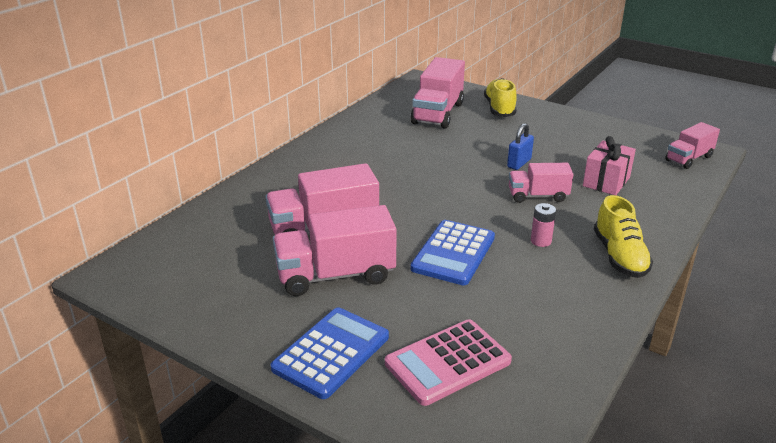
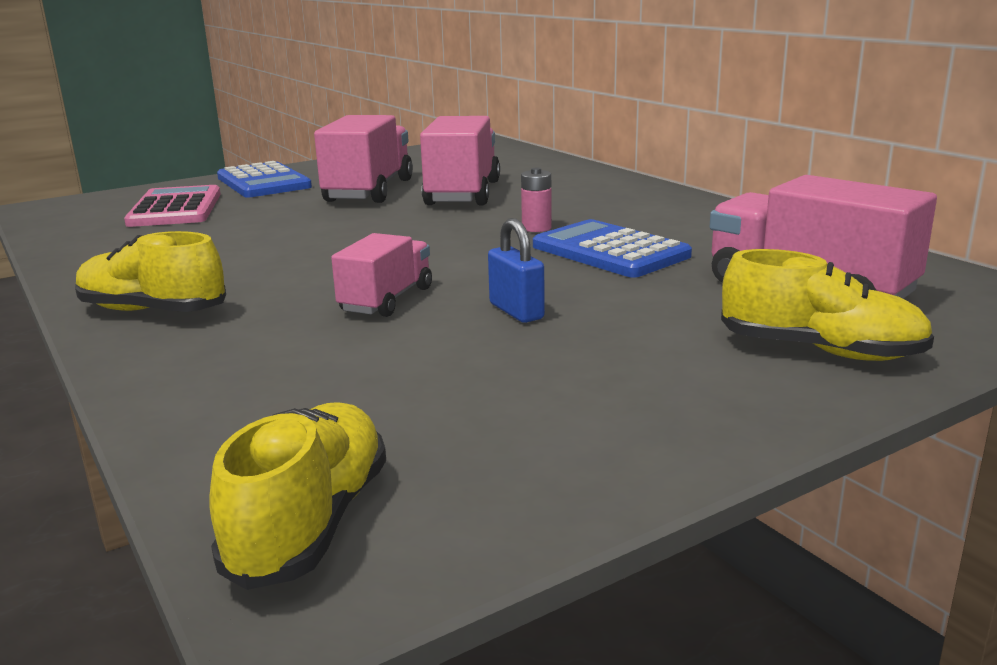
camera: 115 degrees right, 10 degrees down
(453, 253) = (326, 233): blue calculator -> blue calculator (610, 251)
(541, 241) = (272, 276): pink battery -> pink battery (536, 228)
(606, 181) = (353, 367): pink gift -> none
(688, 158) = (310, 523): pink truck -> yellow shoe

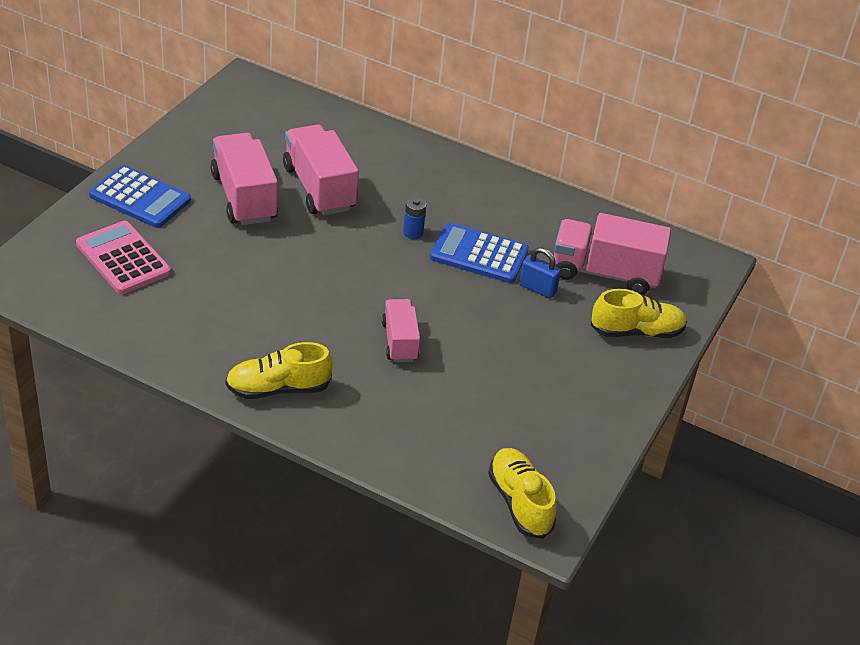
camera: 35 degrees left, 20 degrees up
(516, 311) = (477, 334): blue padlock -> blue padlock (537, 288)
(536, 228) = (413, 233): pink battery -> blue battery

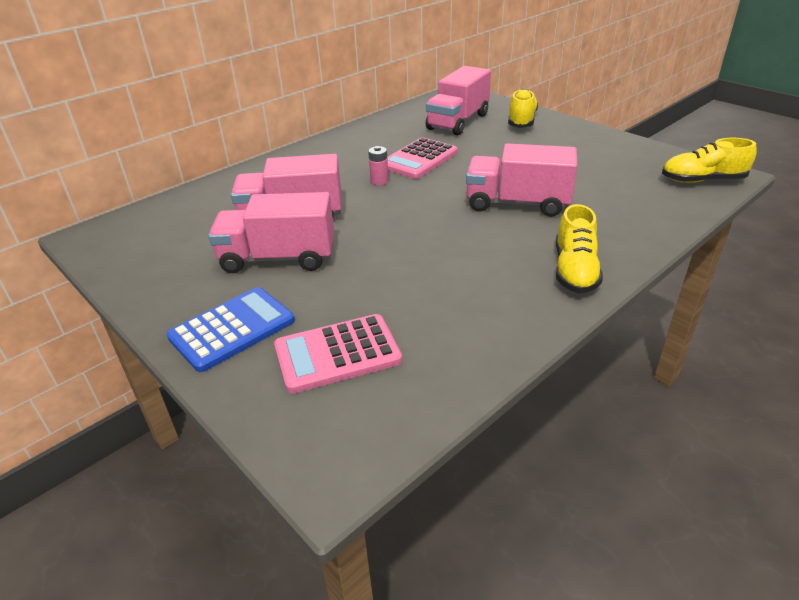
camera: 65 degrees left, 5 degrees down
(400, 342) = (517, 203): pink truck -> pink truck, size x1.67
(413, 233) = (379, 181): blue battery -> pink battery
(479, 254) = (419, 159): blue calculator -> pink calculator
(537, 288) = (467, 144): blue padlock -> none

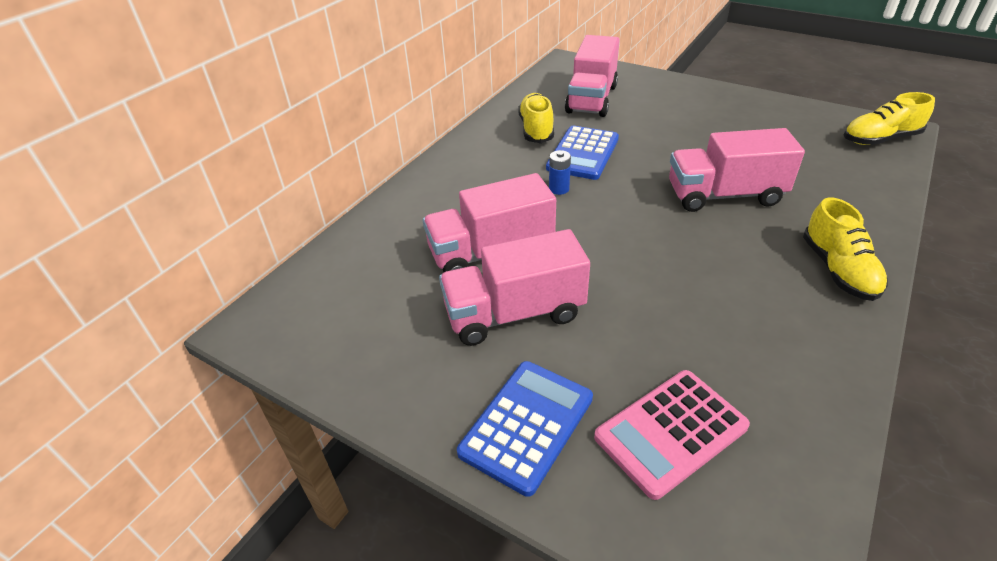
camera: 15 degrees left, 5 degrees up
(379, 181) = (559, 189): pink battery -> blue battery
(419, 159) = (583, 153): pink calculator -> blue calculator
(521, 121) = (657, 90): yellow shoe -> yellow shoe (536, 129)

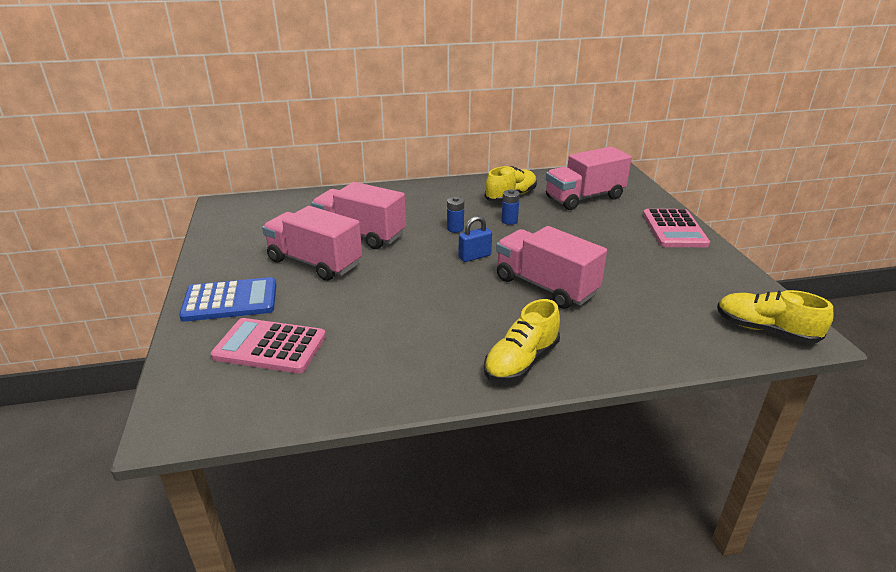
camera: 45 degrees right, 10 degrees down
(583, 153) = (509, 221): blue calculator -> blue battery
(628, 205) = (474, 256): none -> blue padlock
(697, 93) = (674, 229): none -> pink calculator

